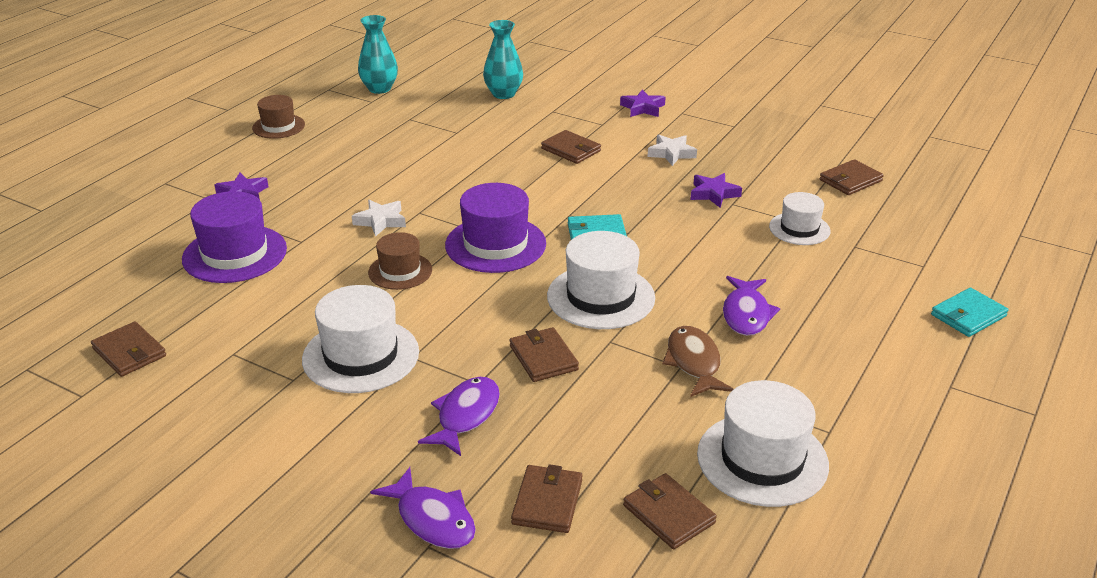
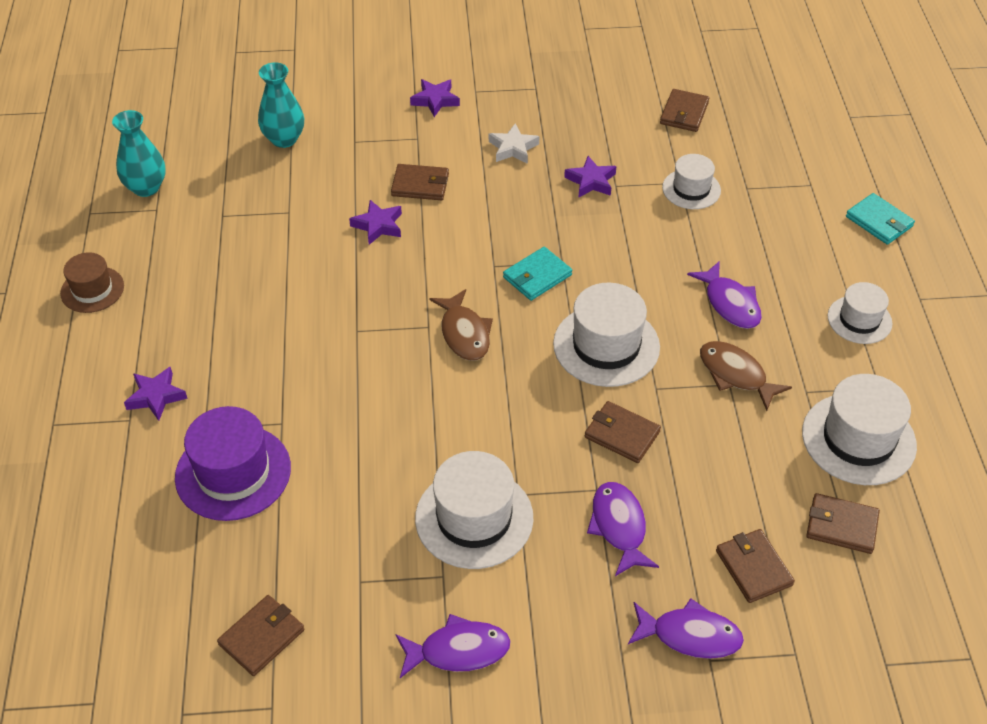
camera: 35 degrees left, 15 degrees up
(129, 352) = (262, 637): brown wallet -> brown wallet turned 60 degrees counterclockwise
(243, 430) = (458, 651): none -> purple fish
(381, 221) = (332, 360): white star -> none
(400, 271) = (411, 408): brown hat -> none
(495, 244) = (464, 333): purple hat -> brown fish
(510, 161) = (378, 225): none -> purple star
(865, 375) = (859, 320): none -> white hat
(968, 315) = (879, 221): turquoise wallet -> turquoise wallet turned 60 degrees counterclockwise

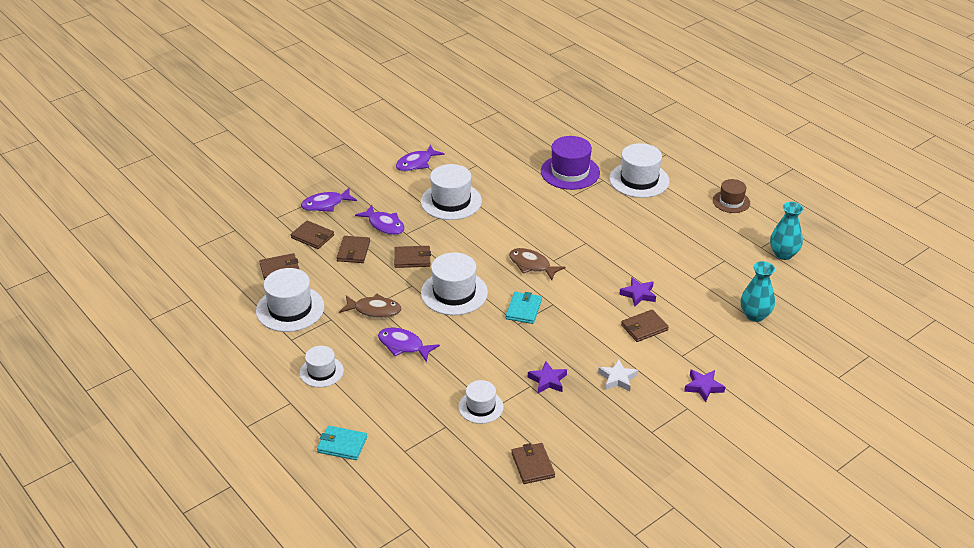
camera: 145 degrees right, 10 degrees down
(156, 396) = (639, 180): purple star -> white hat
(262, 637) = (495, 137): brown wallet -> brown wallet (353, 251)

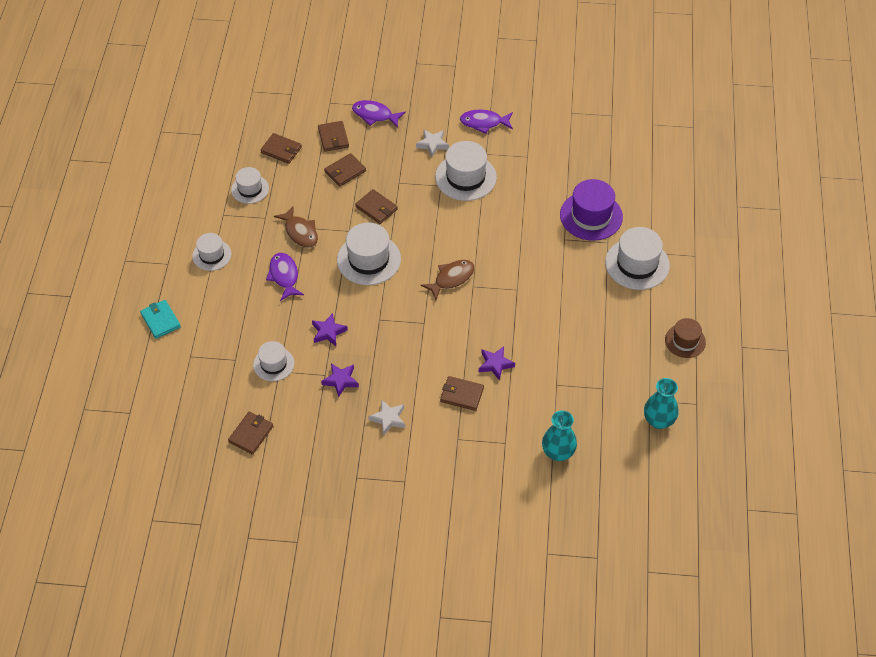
camera: 45 degrees right, 15 degrees up
(290, 309) = (250, 189): white hat -> white hat, size x0.61
(384, 225) = (393, 164): purple fish -> none
(397, 197) = (432, 144): none -> white star
(523, 309) = (398, 311): turquoise wallet -> none
(532, 265) = (451, 278): brown fish -> brown fish turned 60 degrees clockwise
(703, 387) = (437, 476): purple star -> purple star (328, 332)

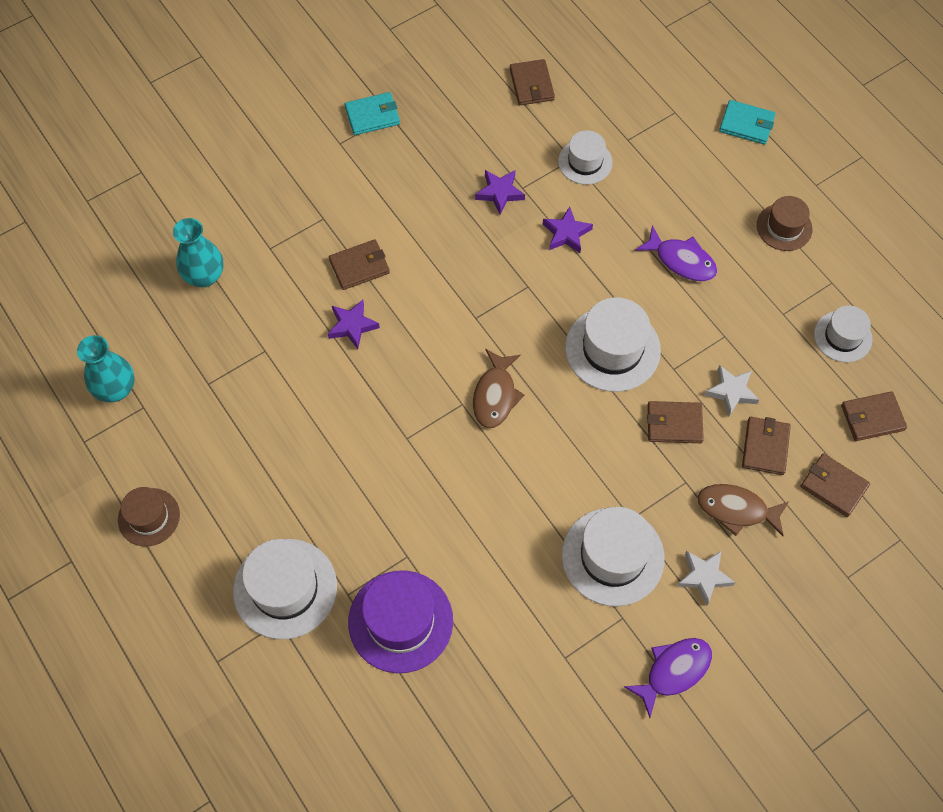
camera: 140 degrees right, 10 degrees up
(212, 255) = (784, 227): white hat -> brown hat
(300, 232) = (724, 325): brown fish -> brown fish (736, 510)
(367, 485) = (372, 115): none -> turquoise wallet
(375, 115) = (823, 565): purple fish -> none
(388, 419) = (413, 189): white star -> white star (731, 392)

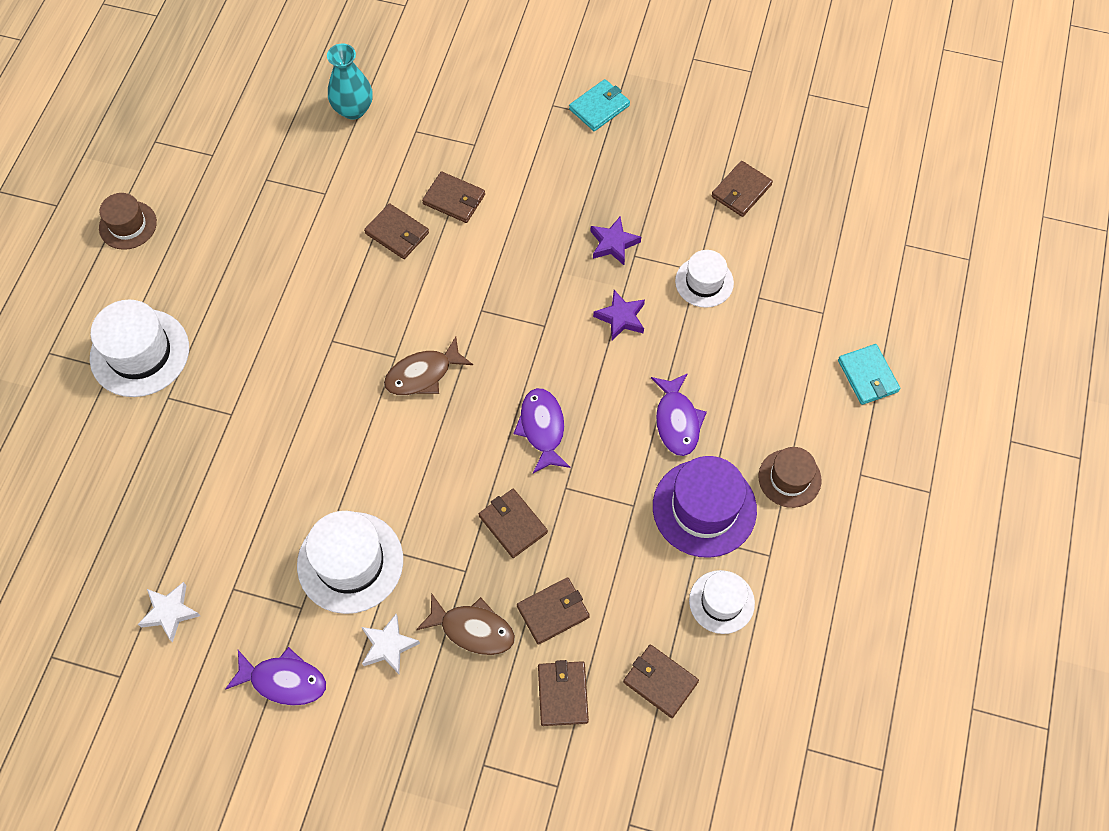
camera: 50 degrees right, 0 degrees up
(116, 389) = (212, 128): turquoise vase -> none
(352, 326) = (397, 233): purple star -> brown wallet
(372, 115) = (599, 107): turquoise wallet -> turquoise wallet turned 75 degrees counterclockwise
(400, 621) = (173, 449): purple hat -> purple hat (704, 508)
(612, 349) = (542, 428): white hat -> purple fish
(731, 392) = (583, 548): white star -> white star (170, 612)
(736, 510) = (472, 629): brown fish -> brown fish turned 135 degrees clockwise

